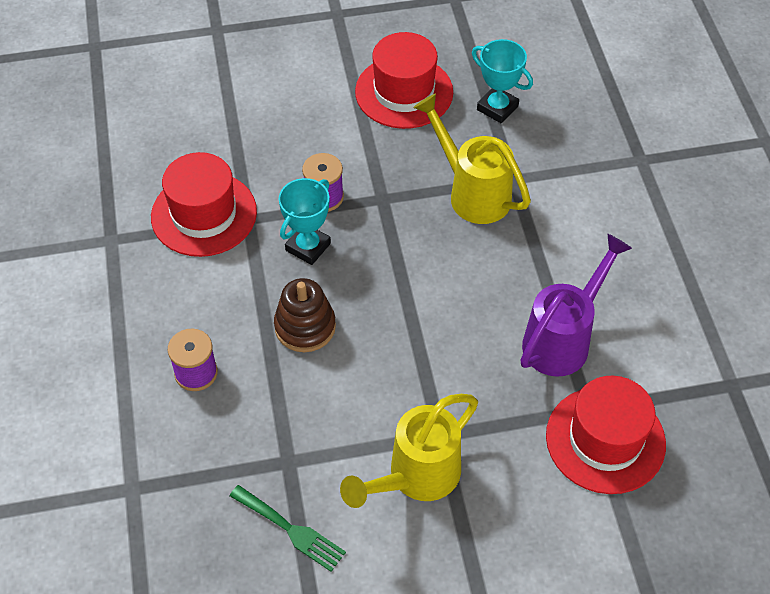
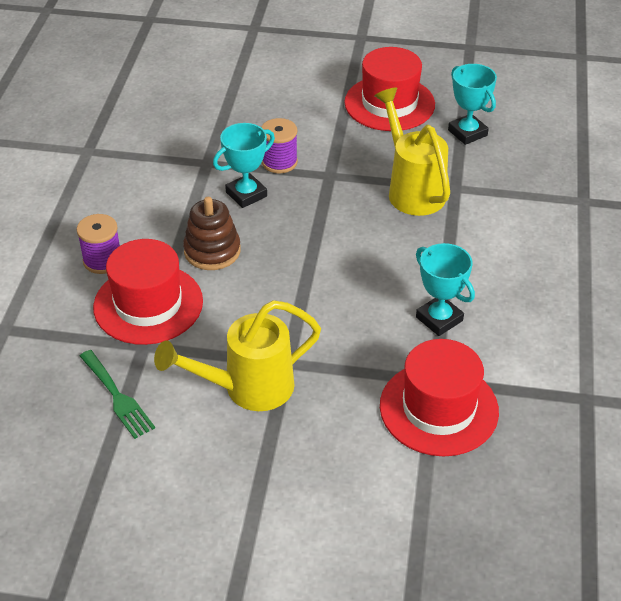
camera: 20 degrees right, 10 degrees down
(204, 214) = (172, 151): red hat -> red hat (148, 304)
(563, 339) = (439, 319): purple watering can -> turquoise trophy

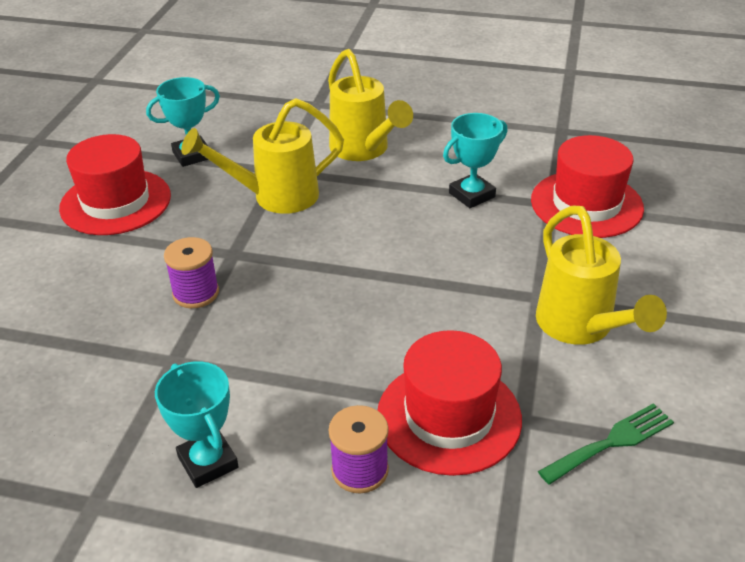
camera: 85 degrees left, 5 degrees down
(212, 251) = (354, 356): brown stacking toy -> none
(246, 194) = (251, 324): turquoise trophy -> turquoise trophy (208, 462)
(502, 240) = (364, 150): none -> yellow watering can

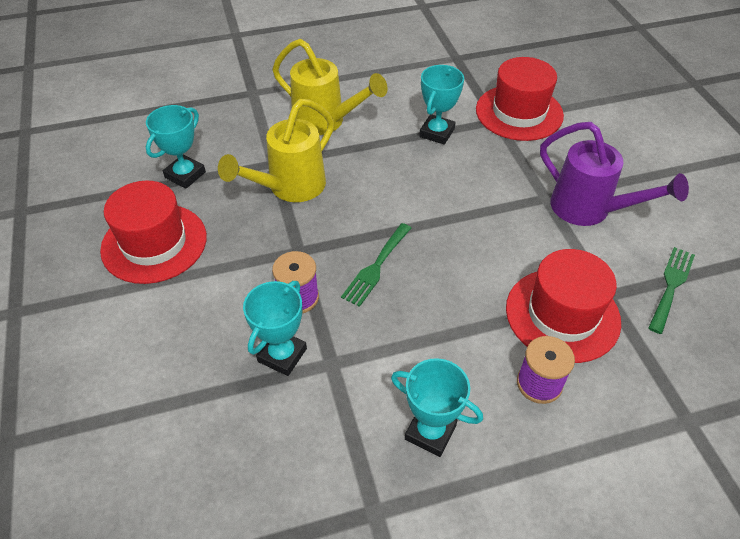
camera: 30 degrees left, 10 degrees up
(137, 335) = (282, 355): none -> turquoise trophy
(293, 295) = (376, 267): none -> green fork
(581, 328) = (590, 210): yellow watering can -> purple watering can

